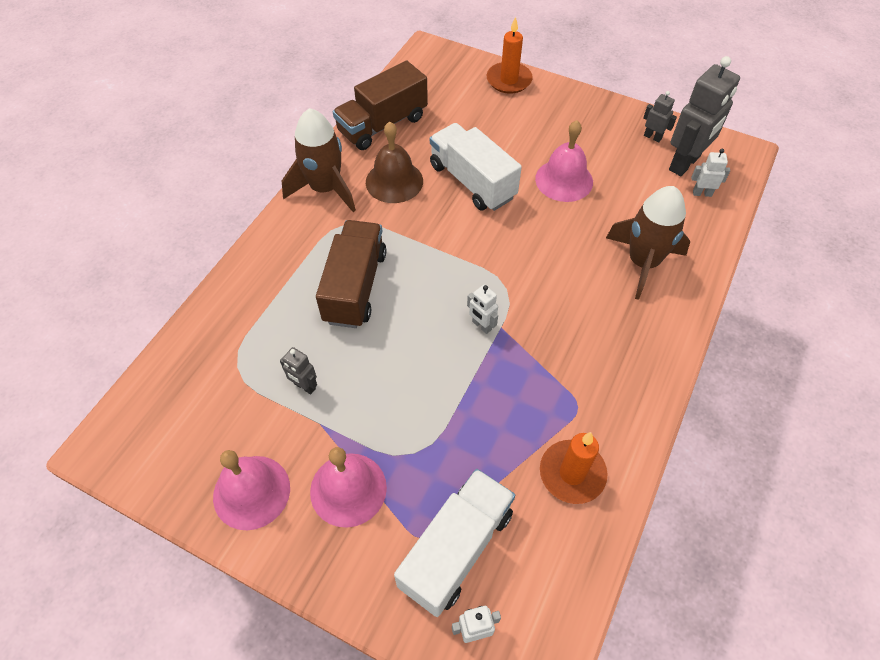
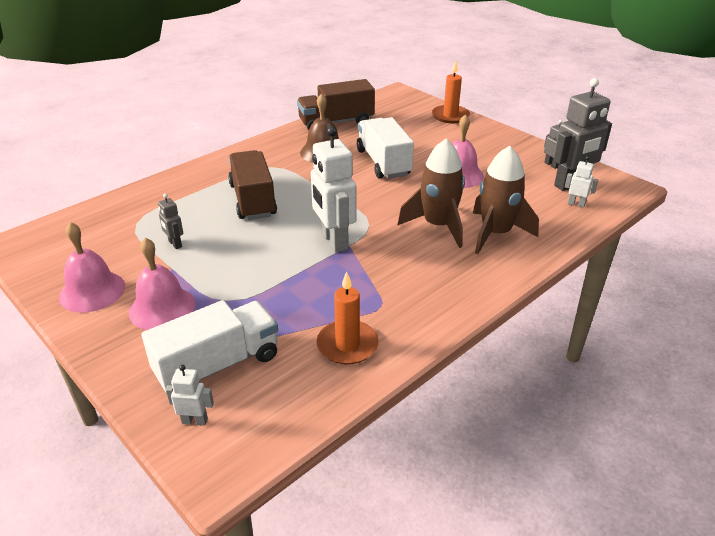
camera: 20 degrees right, 20 degrees down
(325, 189) = (270, 147): brown rocket -> brown rocket (438, 226)
(355, 287) = (253, 200): brown truck -> brown truck turned 45 degrees counterclockwise
(481, 326) = (334, 241): white robot -> white robot, size x2.13

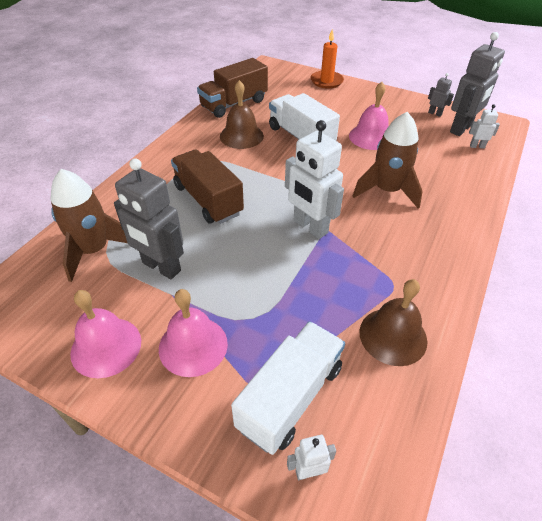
camera: 20 degrees left, 10 degrees up
(175, 244) = (161, 267): grey robot -> grey robot, size x2.13
(347, 345) = (393, 336): orange candle -> brown bell
(496, 233) = (437, 188): brown rocket -> brown rocket (94, 250)

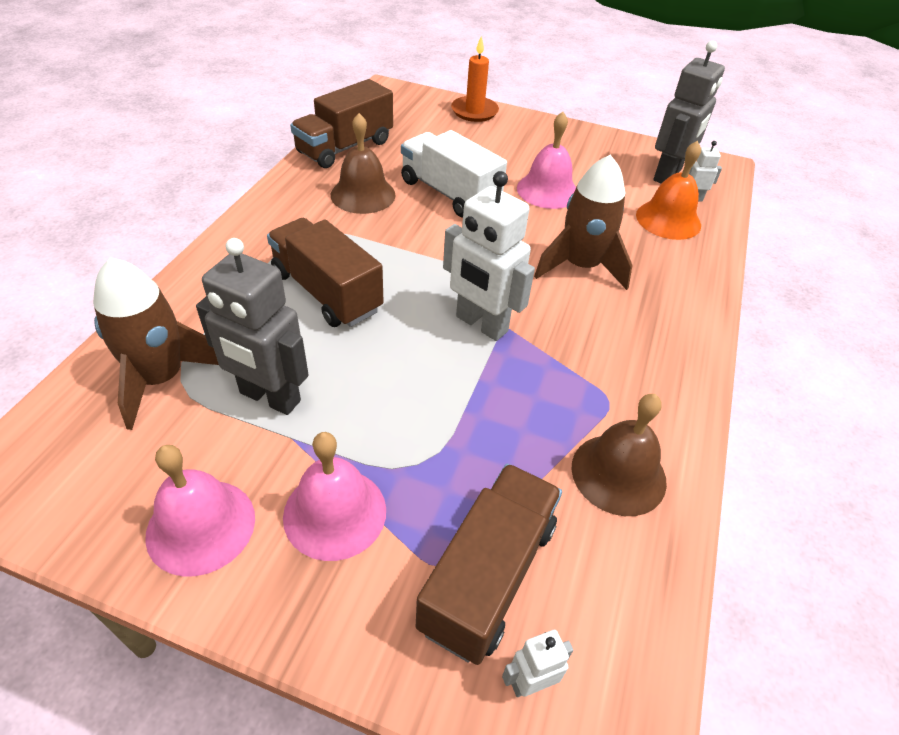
camera: 10 degrees left, 0 degrees up
(290, 397) = (488, 575): white truck -> brown truck
(435, 113) = (630, 154): grey robot -> none
(456, 160) = (668, 220): none -> orange bell

